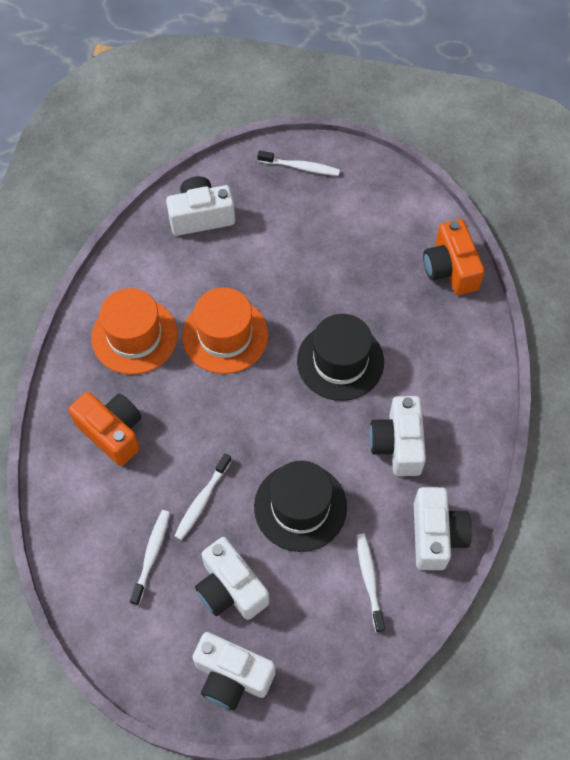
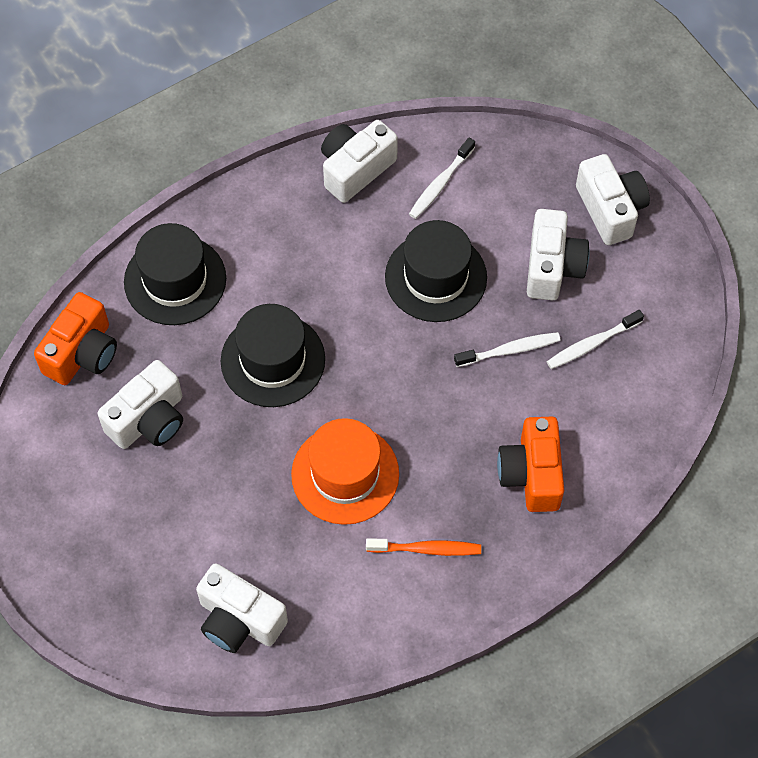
camera: 135 degrees left, 0 degrees up
(134, 336) = (427, 549): orange hat -> orange toothbrush
(301, 167) = (86, 583): white toothbrush -> none
(398, 444) = (305, 255): white camera -> white camera (149, 420)
(454, 355) = (175, 280): none -> black hat

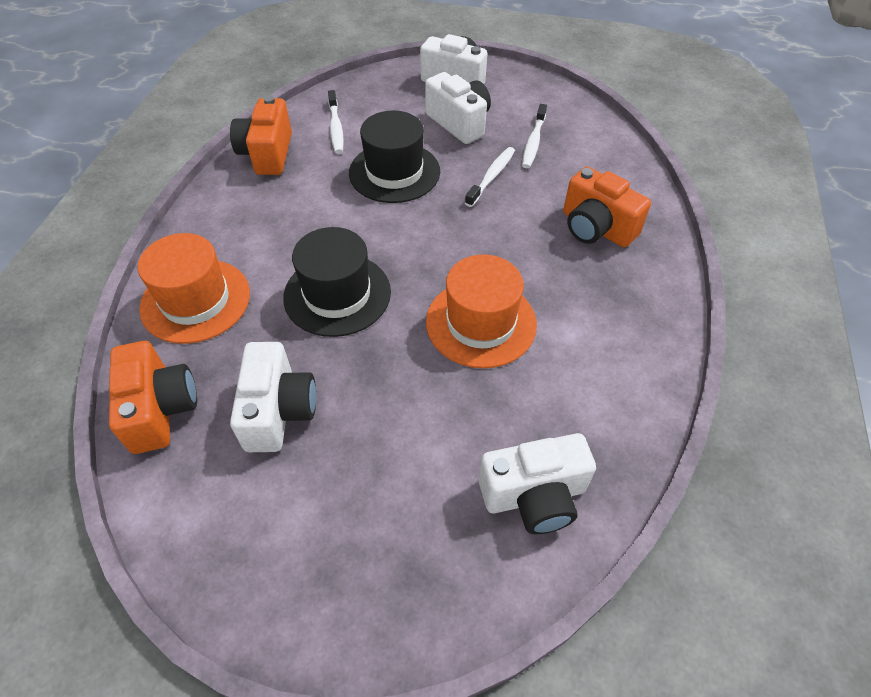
camera: 45 degrees left, 10 degrees down
(175, 280) = (195, 300): black hat -> orange hat
(355, 169) = (267, 154): white camera -> orange camera
(427, 549) = (596, 322): orange toothbrush -> none

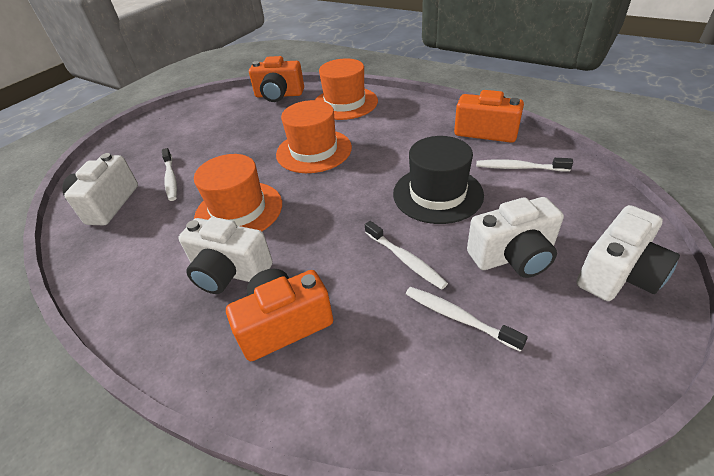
camera: 115 degrees right, 10 degrees down
(278, 411) = (247, 126): white camera -> white camera (229, 272)
(337, 294) = (314, 151): black hat -> orange hat
(449, 442) = (171, 179): none -> white toothbrush

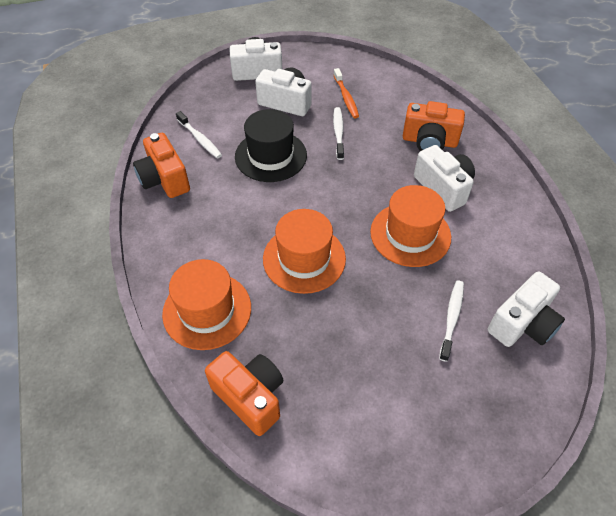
camera: 145 degrees left, 10 degrees up
(458, 317) = (346, 98): white toothbrush -> orange toothbrush

